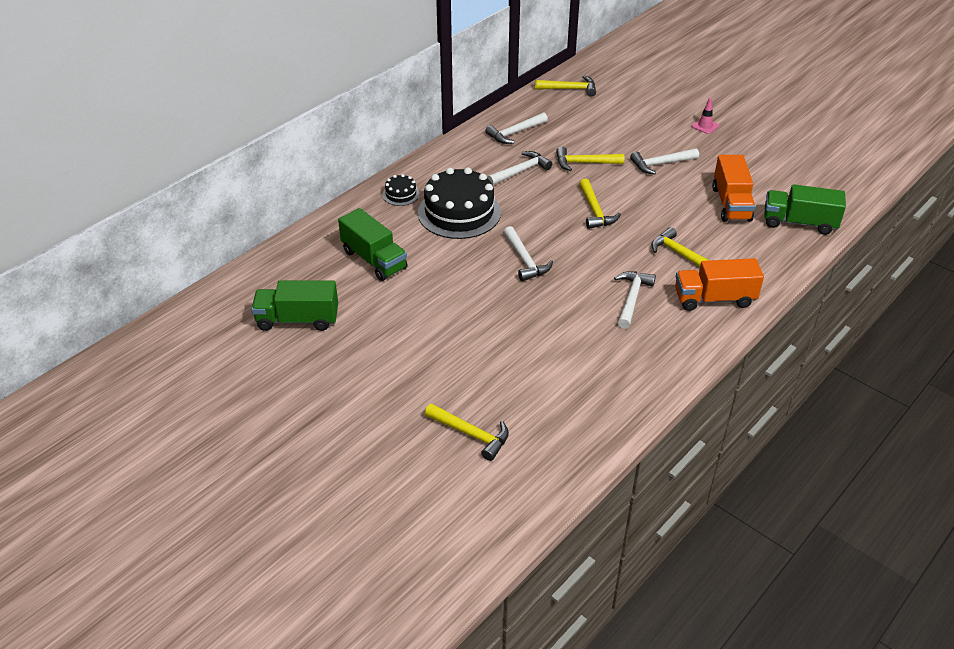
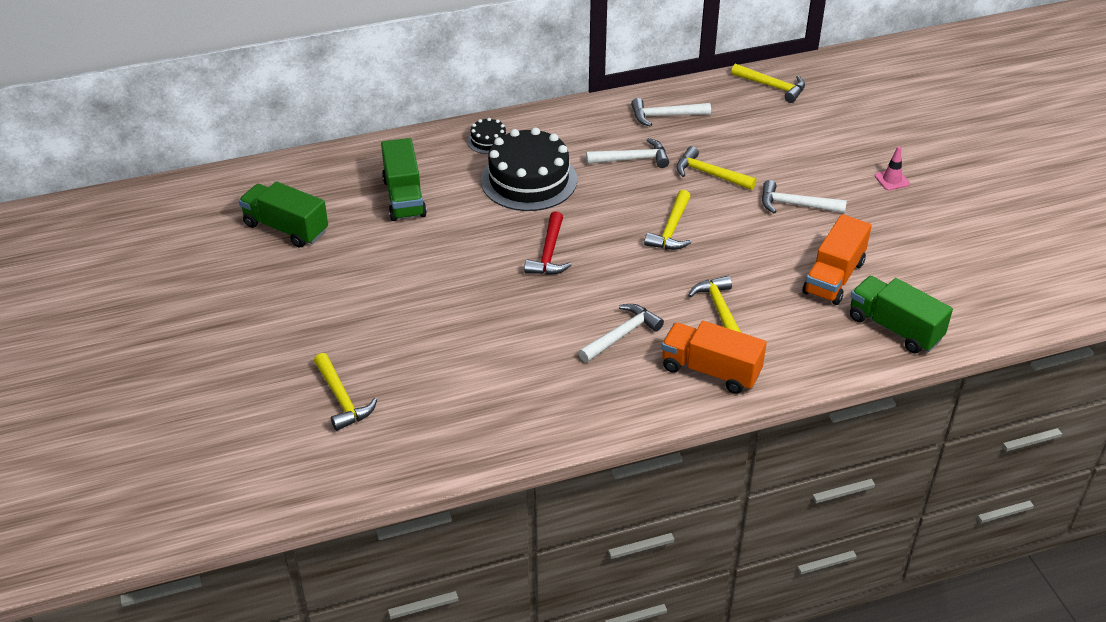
camera: 30 degrees right, 0 degrees up
(525, 260) = (549, 253): white hammer -> red hammer

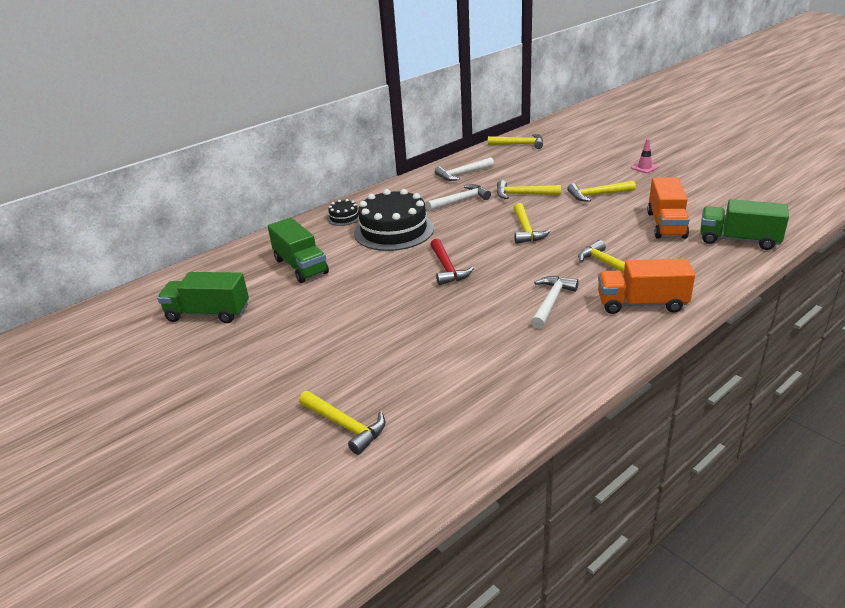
camera: 20 degrees left, 10 degrees down
(795, 205) = (597, 195): white hammer -> yellow hammer

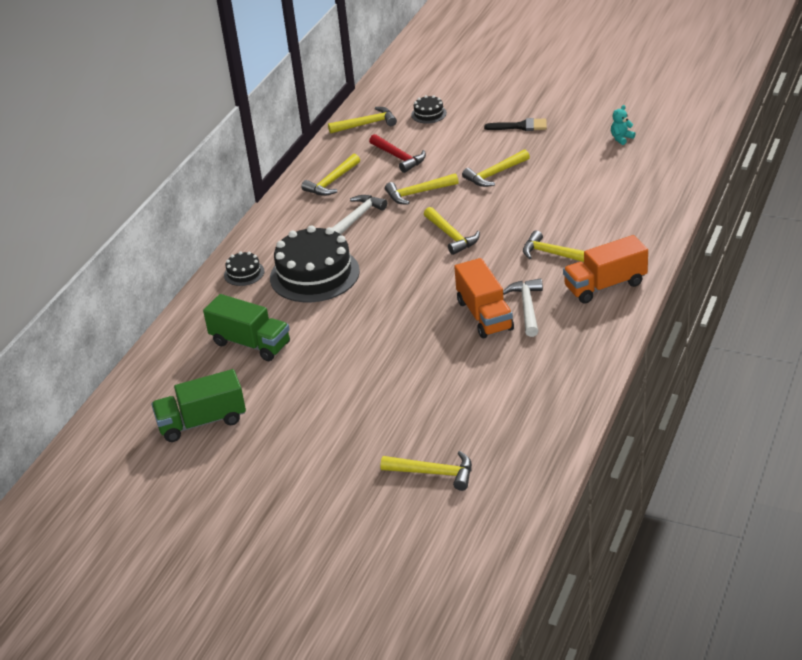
camera: 25 degrees left, 5 degrees up
(447, 268) = (405, 301): red hammer -> red hammer (399, 157)
(462, 174) = (332, 182): white hammer -> yellow hammer
(573, 147) = (429, 114): none -> black cake
(644, 168) = (521, 126): pink traffic cone -> black brush
(666, 225) = (580, 194): orange truck -> orange truck (484, 315)
(732, 192) = (621, 138): none -> turquoise teddy bear
(738, 240) = (653, 194): green truck -> none

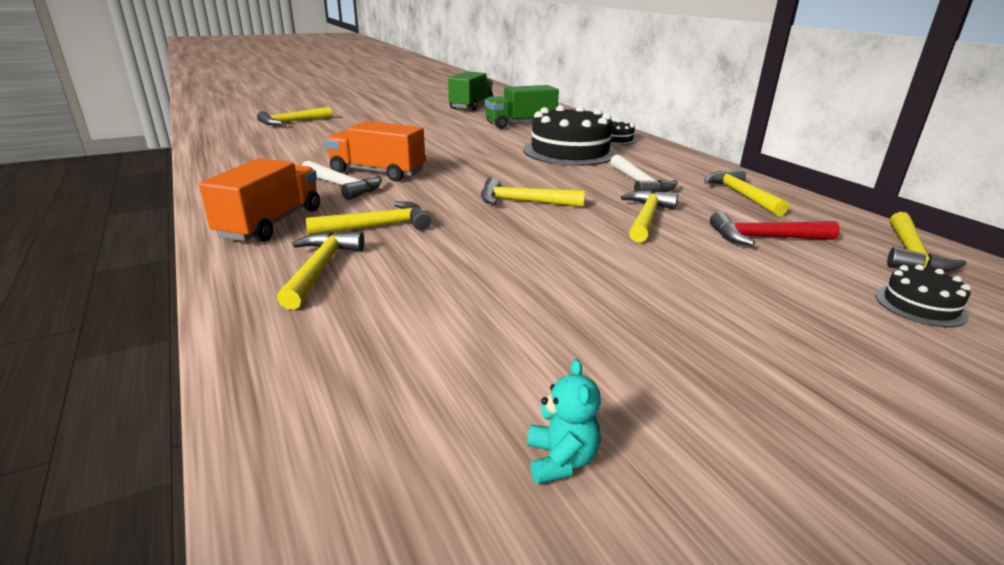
camera: 125 degrees right, 10 degrees down
(495, 174) = (622, 270): yellow hammer -> yellow hammer (320, 269)
(521, 126) = (776, 364): black brush -> none

